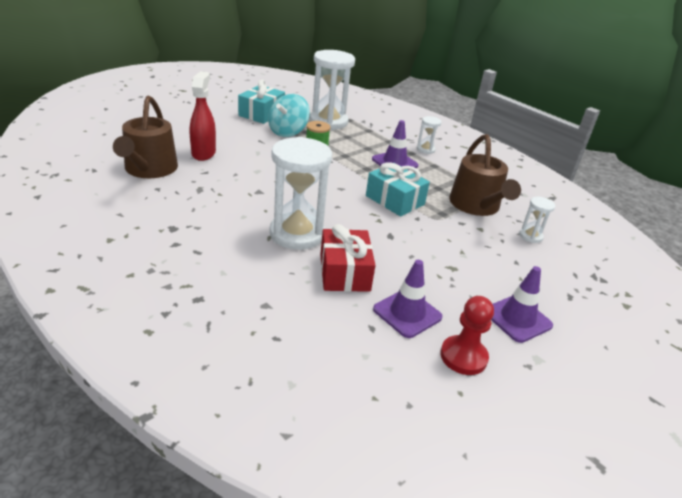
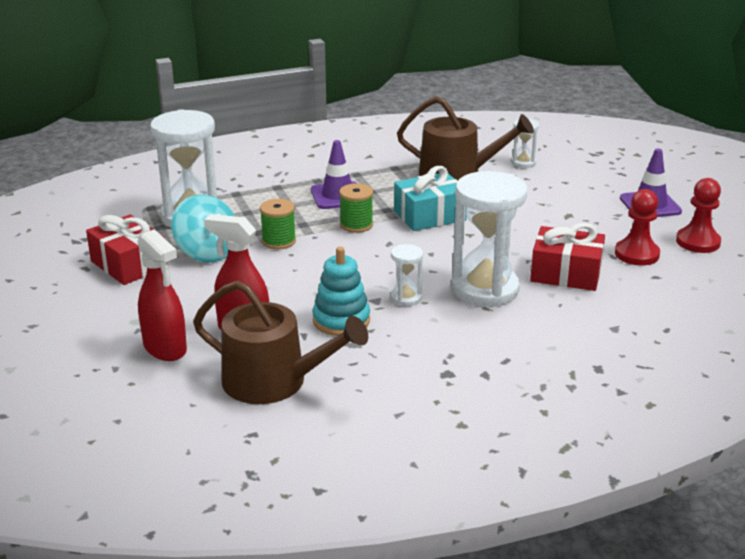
camera: 65 degrees left, 5 degrees down
(176, 135) = (165, 348): none -> red spray bottle
(227, 182) = (341, 320): none -> turquoise stacking toy
(261, 114) = (129, 264): turquoise gift -> red gift
(358, 173) = (356, 225): none -> green spool
(407, 313) = (637, 254): purple traffic cone -> red pawn
(425, 149) = (312, 169): white hourglass -> white hourglass (406, 298)

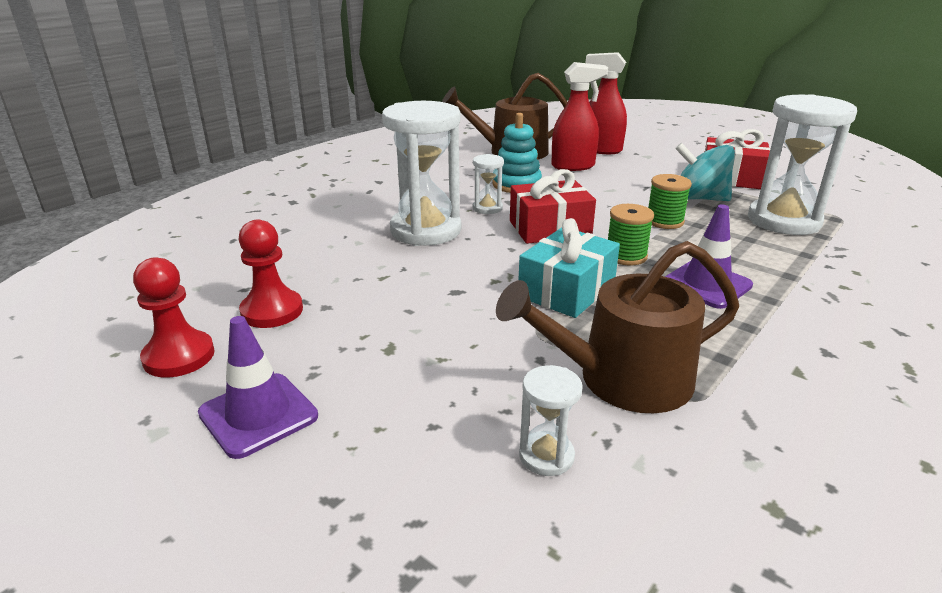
camera: 150 degrees right, 0 degrees up
(566, 273) = (352, 265): red gift -> red gift (550, 228)

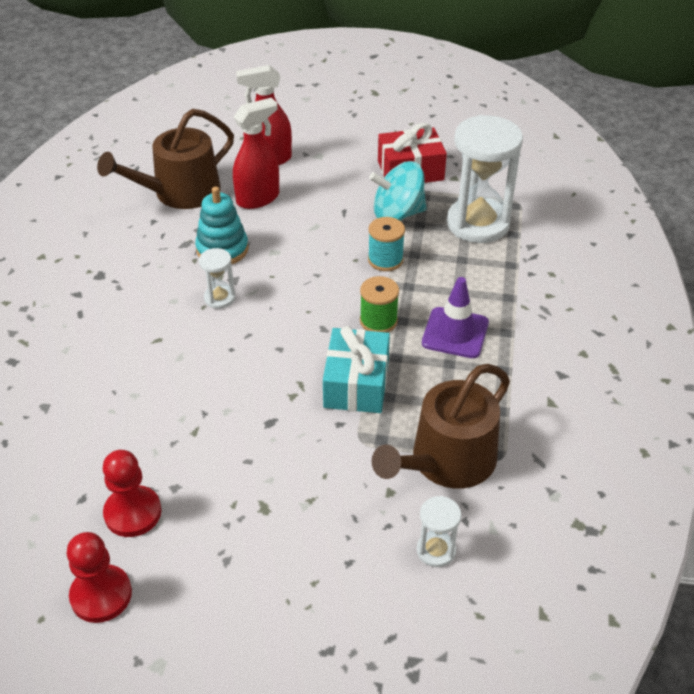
camera: 30 degrees left, 15 degrees up
(258, 415) = (219, 614): purple traffic cone -> none
(425, 230) = (185, 354): white hourglass -> none
(550, 228) = (295, 307): red gift -> none
(664, 221) = (385, 260): green spool -> turquoise spool

